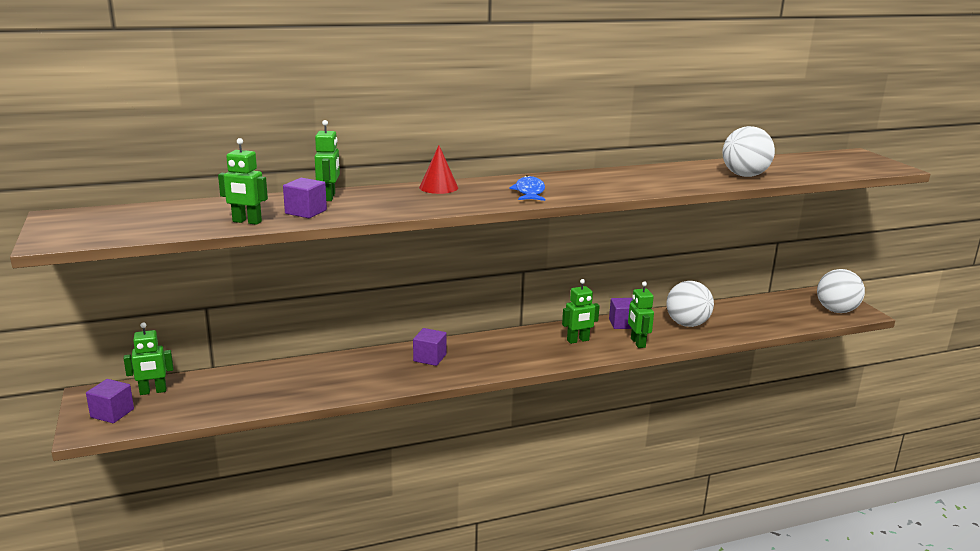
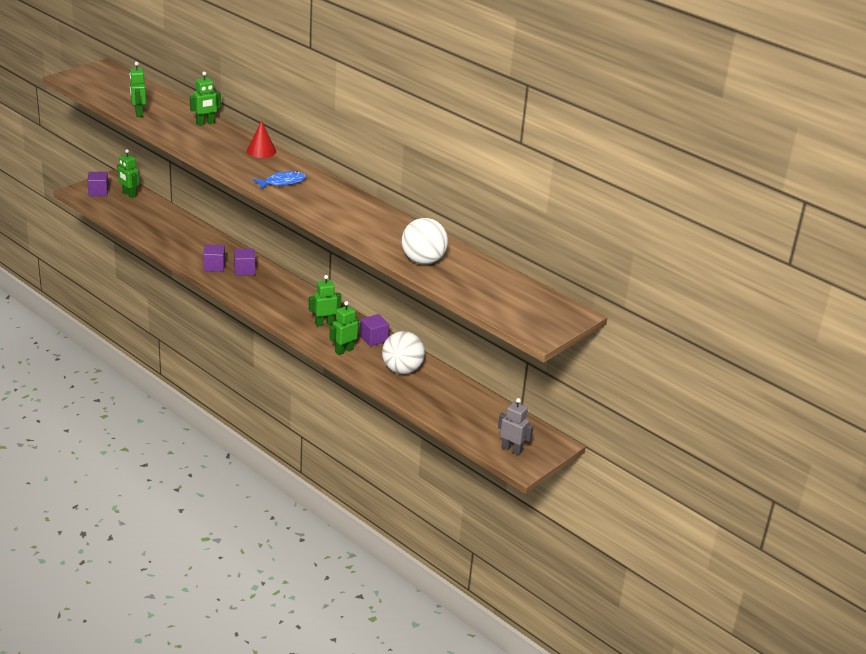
camera: 60 degrees right, 10 degrees up
(306, 212) = (171, 124): purple cube -> purple cube (214, 266)
(578, 340) = (324, 323): green robot -> green robot turned 120 degrees clockwise
(836, 311) = (512, 449): white ball -> grey robot

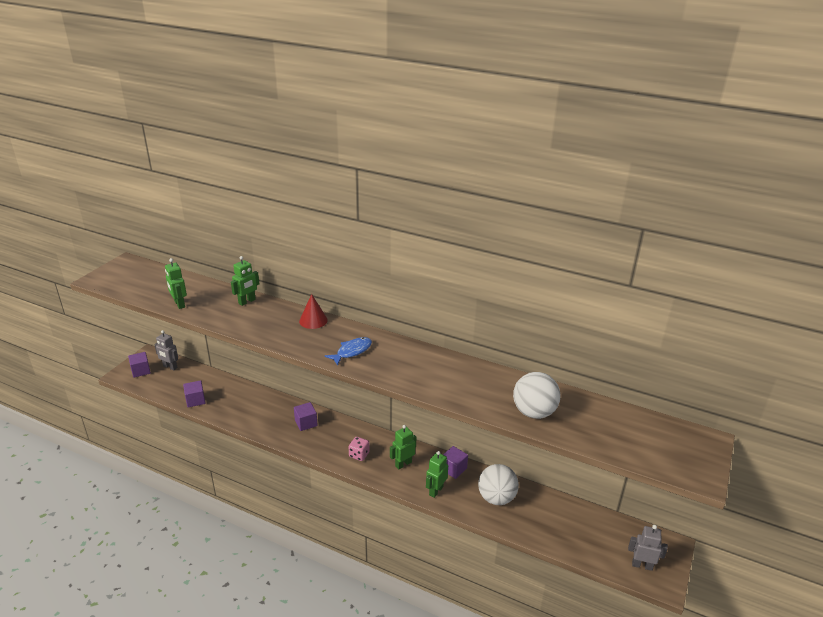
camera: 15 degrees left, 0 degrees up
(129, 194) = (170, 367): green robot -> grey robot
(214, 266) = (277, 426): purple cube -> purple cube (195, 400)
(284, 307) = (359, 455): none -> pink dice

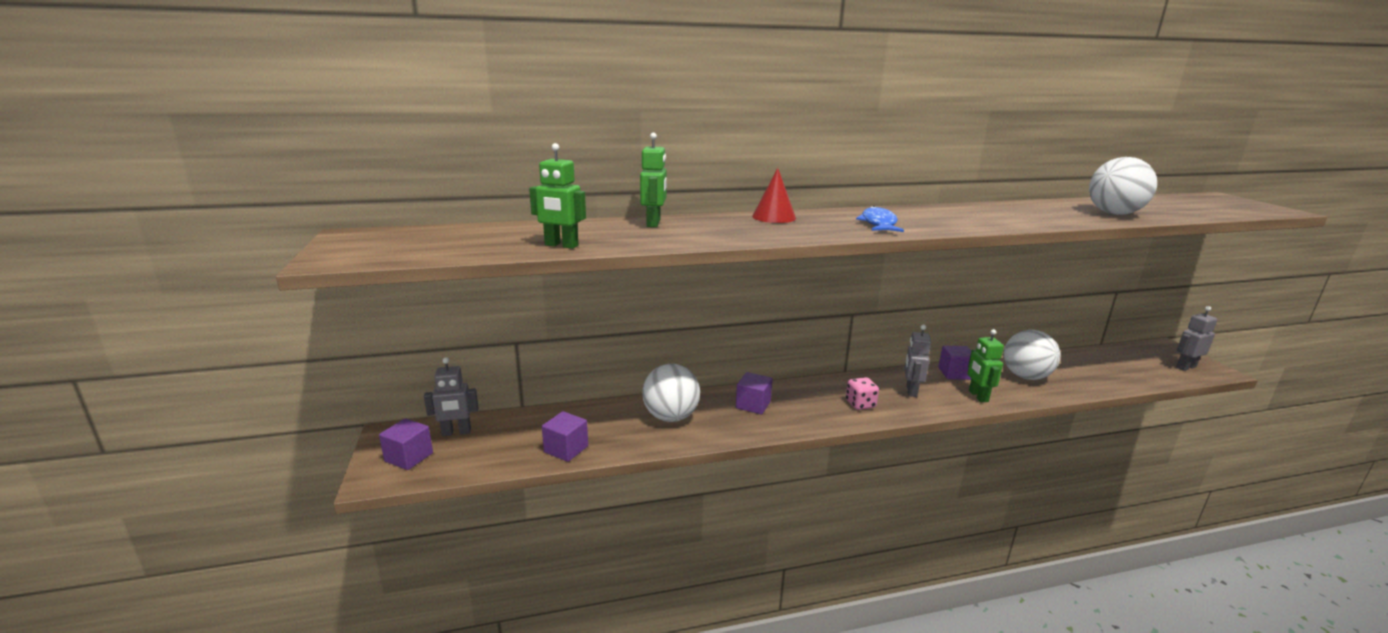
camera: 40 degrees left, 10 degrees down
(259, 408) = (671, 417): none -> white ball
(403, 464) = (911, 391): green robot -> grey robot

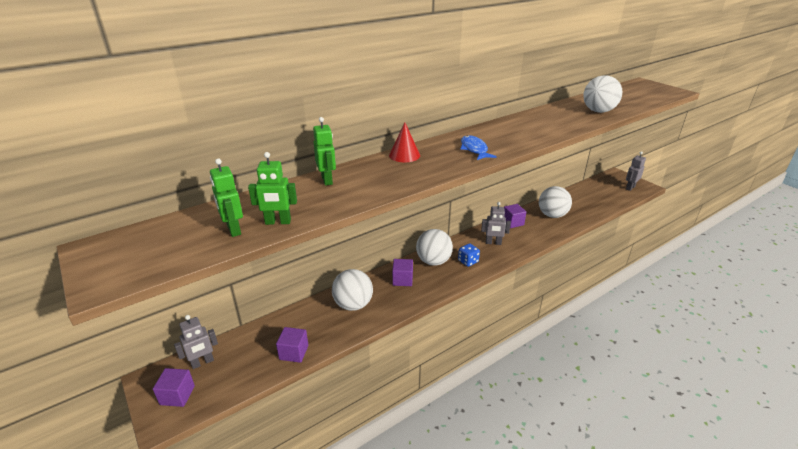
camera: 20 degrees left, 10 degrees up
(808, 394) = (433, 261): none -> white ball
(860, 404) = (468, 261): pink dice -> blue dice
(911, 391) = (493, 243): grey robot -> grey robot turned 75 degrees counterclockwise
(978, 396) = (532, 237): green robot -> green robot (233, 230)

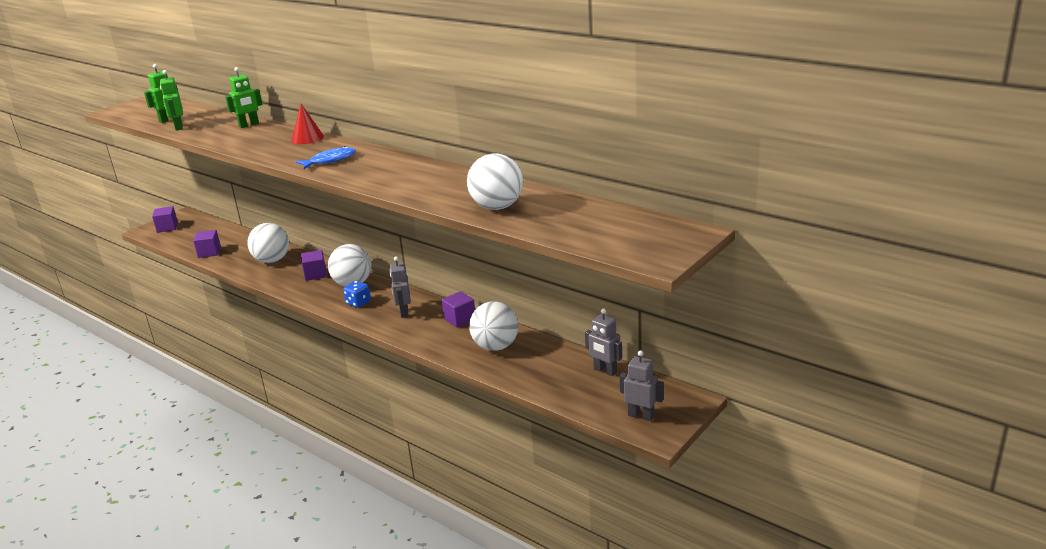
camera: 75 degrees right, 5 degrees down
(202, 362) = (198, 225): grey robot -> grey robot (605, 371)

